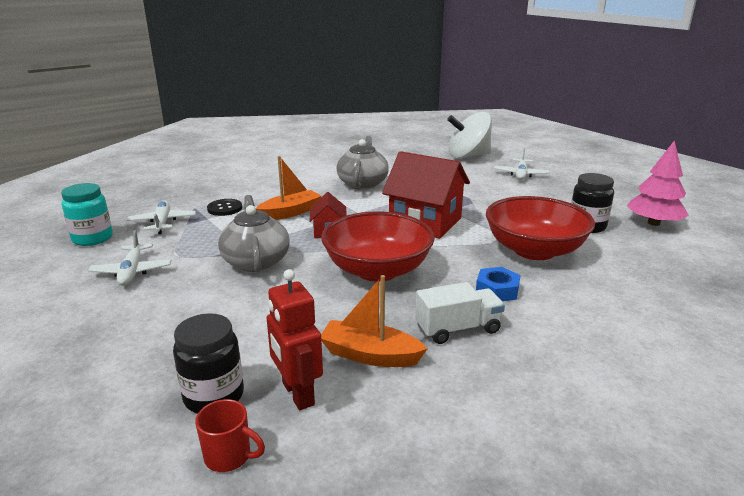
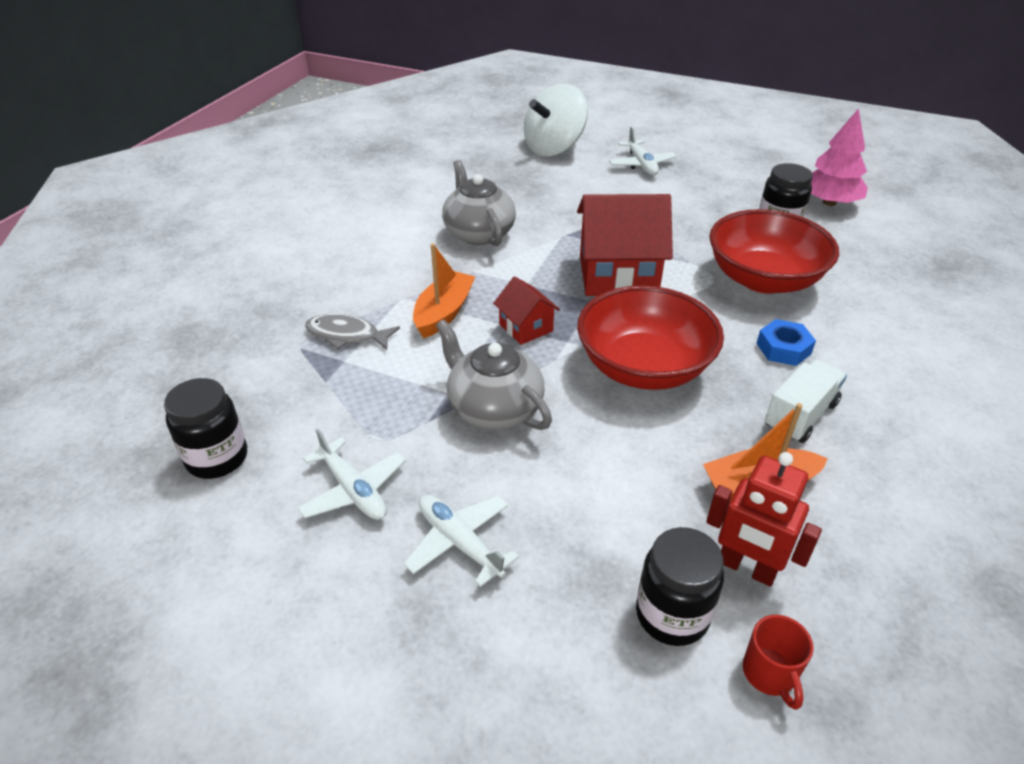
camera: 30 degrees left, 15 degrees up
(92, 238) = (217, 458): turquoise jar -> black jar
(162, 222) = (288, 391): white plane -> white plane (459, 542)
(225, 208) = (347, 335): black button -> grey fish
(229, 456) = (769, 674): red mug -> red mug turned 90 degrees clockwise

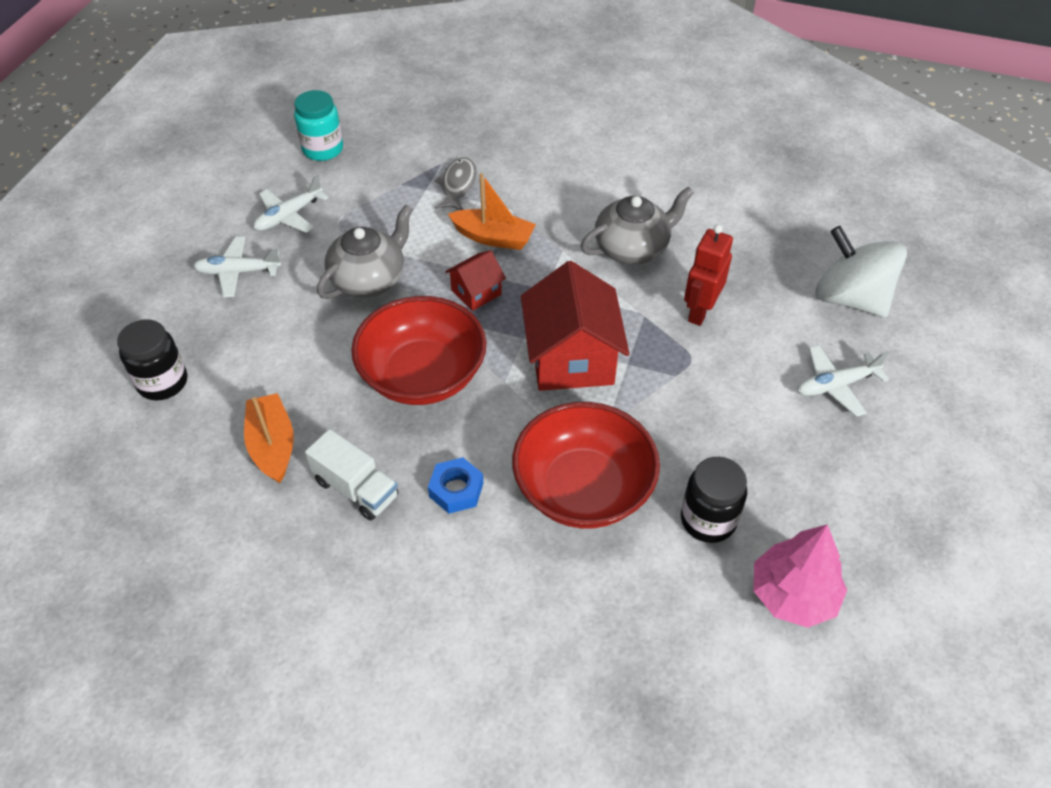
camera: 85 degrees right, 10 degrees up
(217, 458) = (323, 149): black jar -> turquoise jar
(459, 542) = (238, 272): white plane -> white plane turned 135 degrees counterclockwise
(746, 568) = (194, 428): red robot -> red robot (700, 311)
(769, 674) = (109, 431): red mug -> none

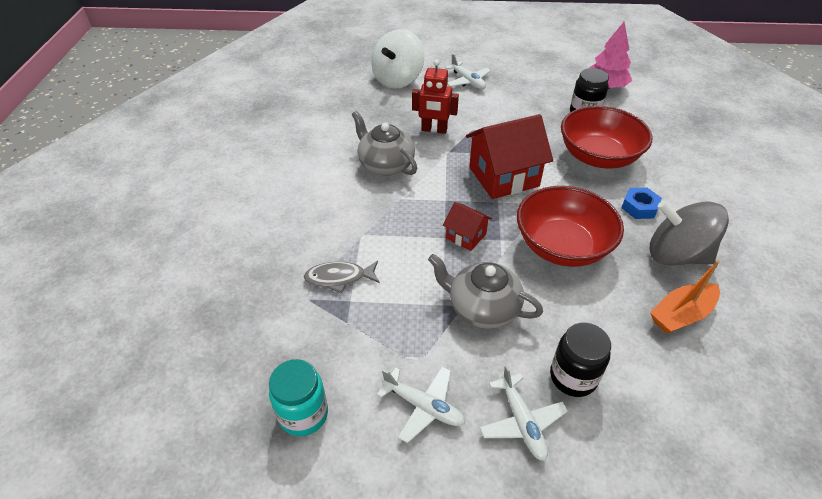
camera: 105 degrees left, 5 degrees down
(163, 382) = (683, 427): black jar -> black jar (573, 377)
(356, 488) = (676, 255): white truck -> grey spinning top
(493, 238) = (400, 239): orange boat -> none

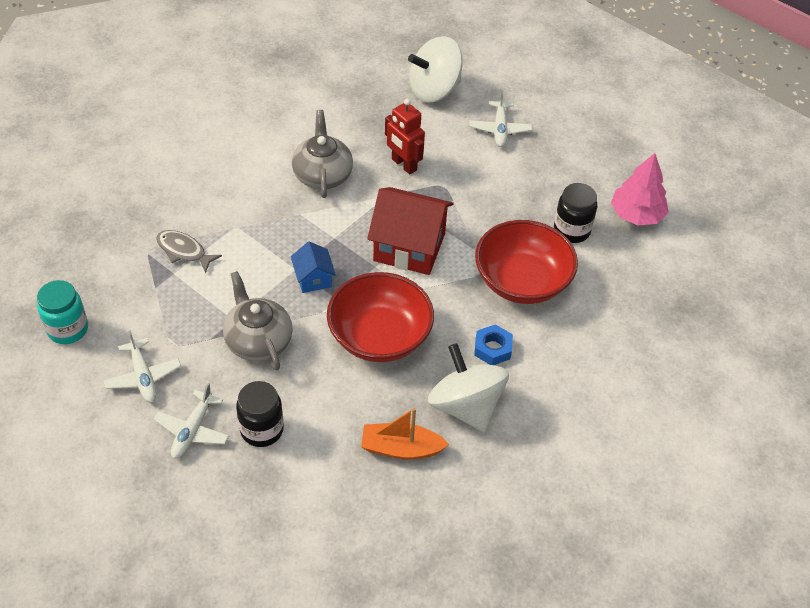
camera: 35 degrees right, 5 degrees up
(466, 236) = (313, 278): red house -> blue house
(676, 255) = (465, 406): grey spinning top -> white spinning top

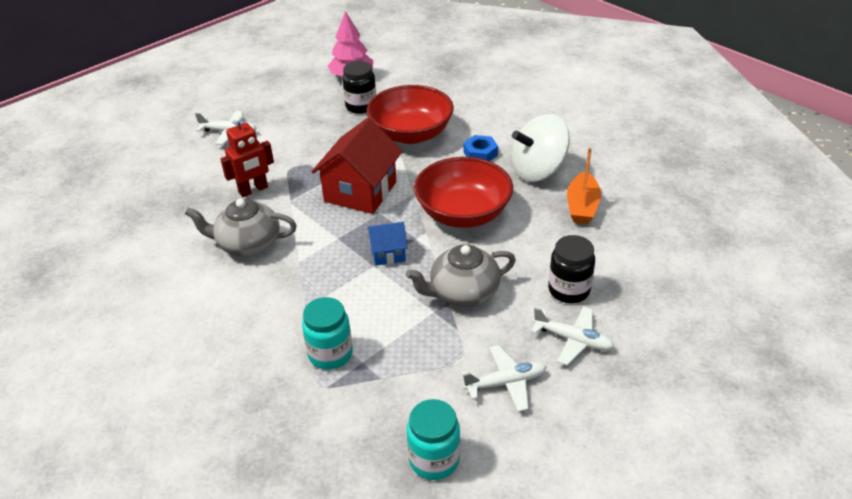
camera: 80 degrees left, 10 degrees down
(183, 251) = (330, 354): grey fish -> turquoise jar
(434, 90) = (157, 166): white spinning top -> none

